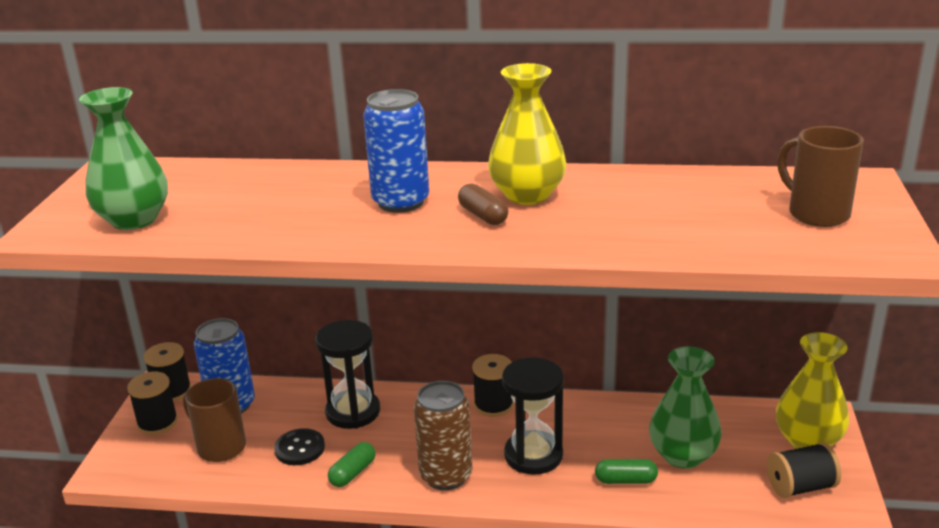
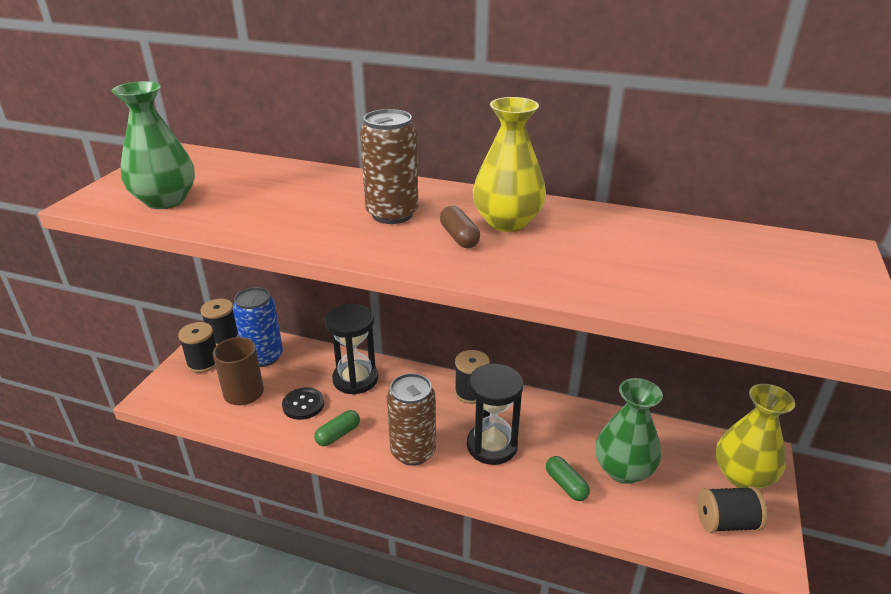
camera: 10 degrees right, 5 degrees up
(401, 202) = (392, 214): blue can -> brown can
(625, 480) = (566, 485): green capsule -> green capsule turned 45 degrees clockwise
(816, 214) = (784, 280): brown mug -> none

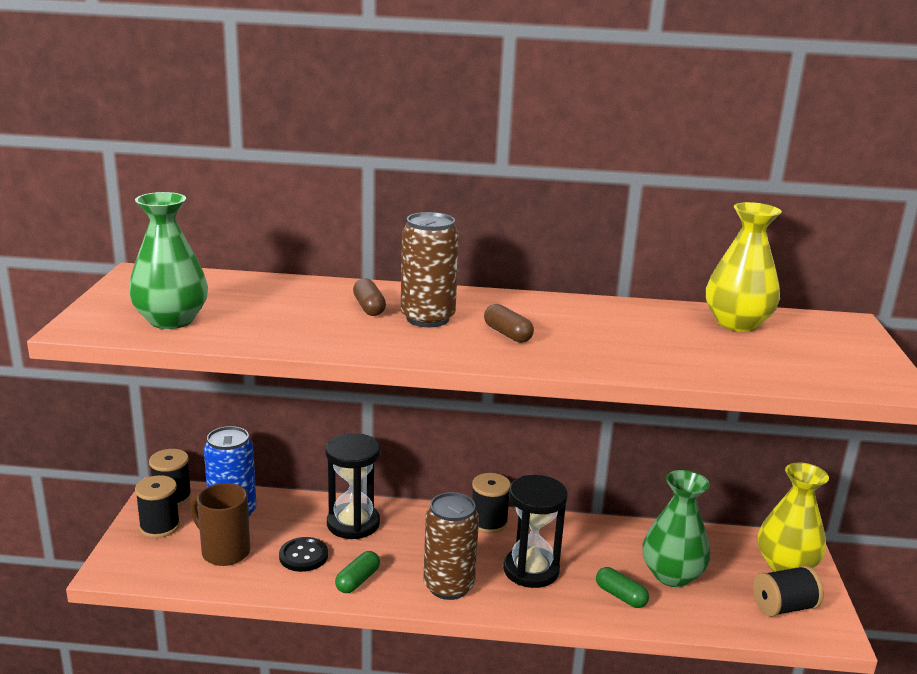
camera: 15 degrees left, 10 degrees down
(345, 199) = (369, 307): none -> brown capsule
(507, 222) = (545, 319): yellow vase -> yellow vase (737, 323)

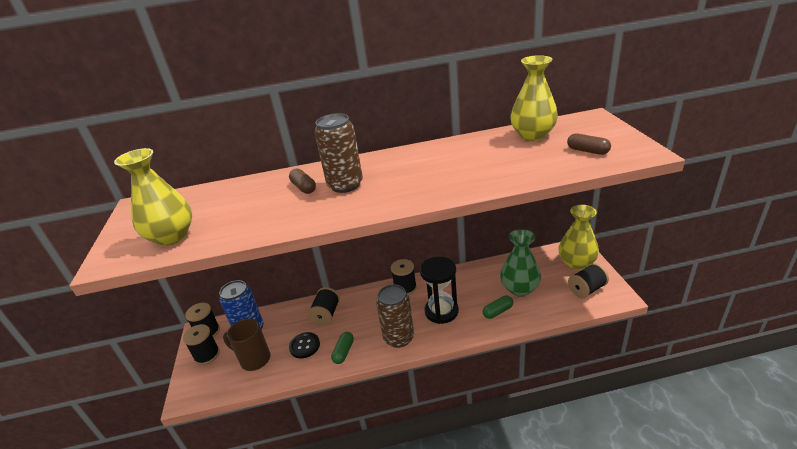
camera: 10 degrees left, 10 degrees up
(171, 320) = (172, 236): green vase -> yellow vase
(353, 523) = (326, 314): black hourglass -> black spool
(507, 334) = (401, 182): brown capsule -> brown capsule (587, 151)
(620, 596) = (497, 311): green capsule -> green capsule turned 60 degrees counterclockwise

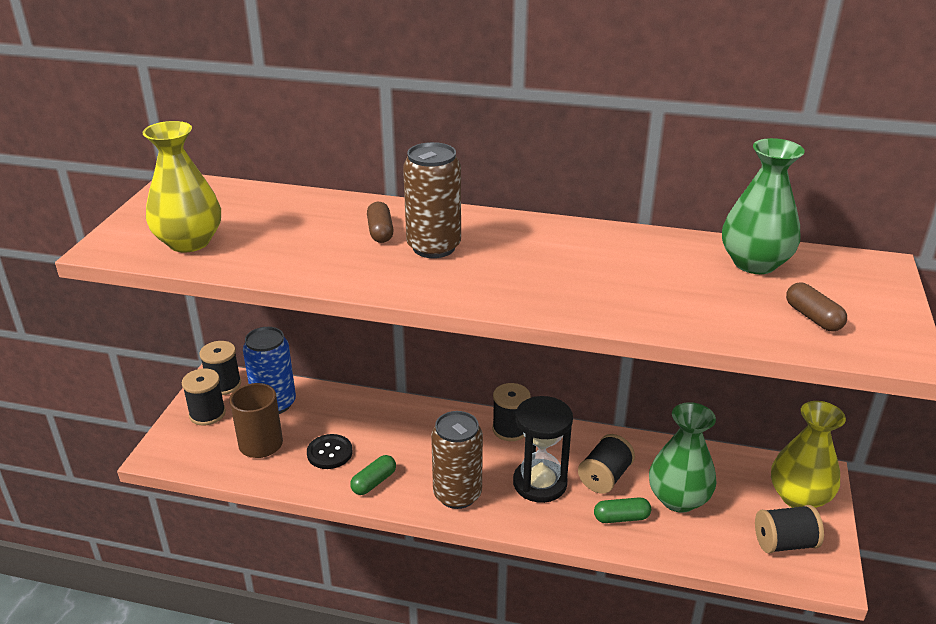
camera: 20 degrees right, 0 degrees up
(326, 314) = (382, 422): black spool -> black spool (605, 477)
(532, 135) = (754, 263): yellow vase -> green vase

